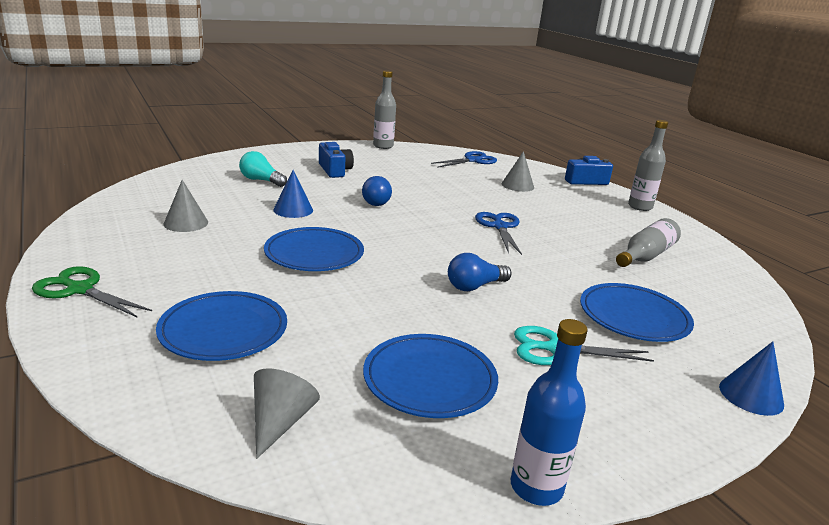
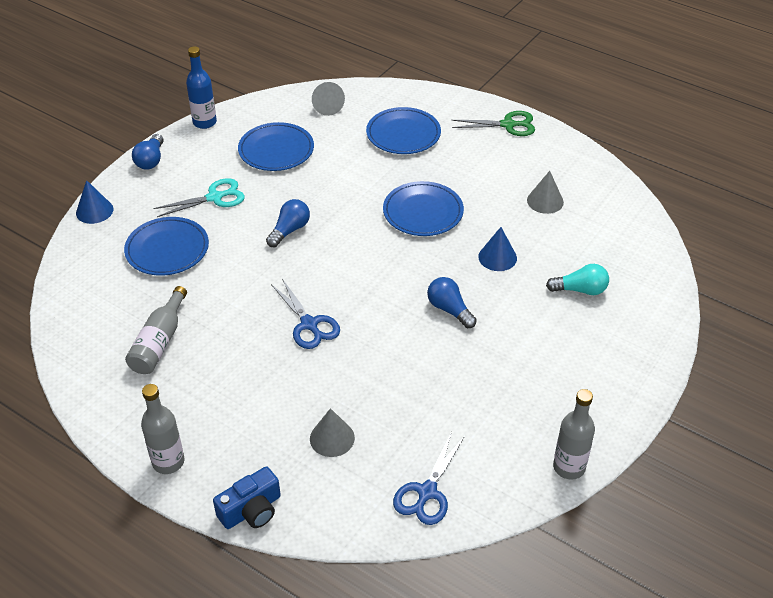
camera: 155 degrees right, 20 degrees up
(335, 170) = (546, 353): blue camera -> none
(658, 445) = (151, 160): none -> blue light bulb

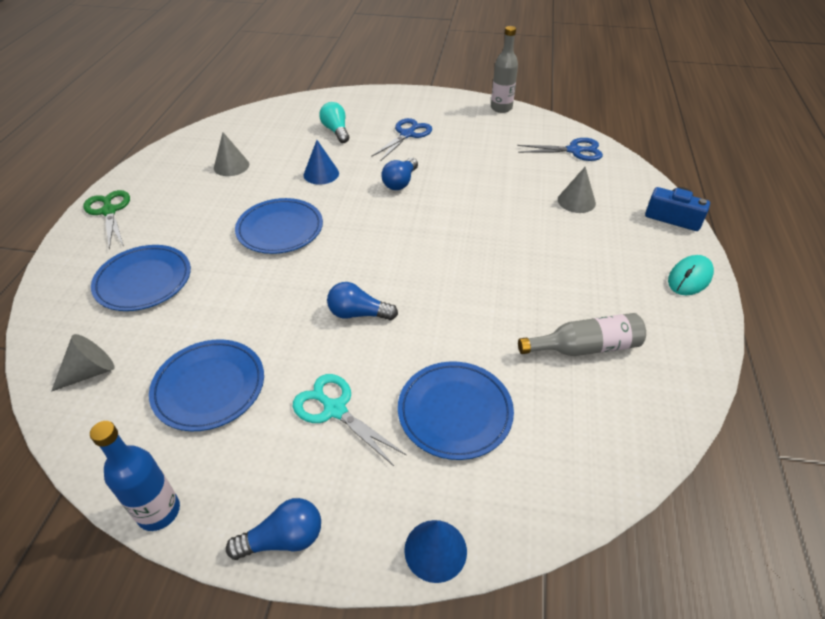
camera: 115 degrees left, 0 degrees up
(168, 462) = (689, 278): grey bottle -> turquoise mouse
(309, 324) = (477, 252): blue scissors -> blue scissors (407, 134)

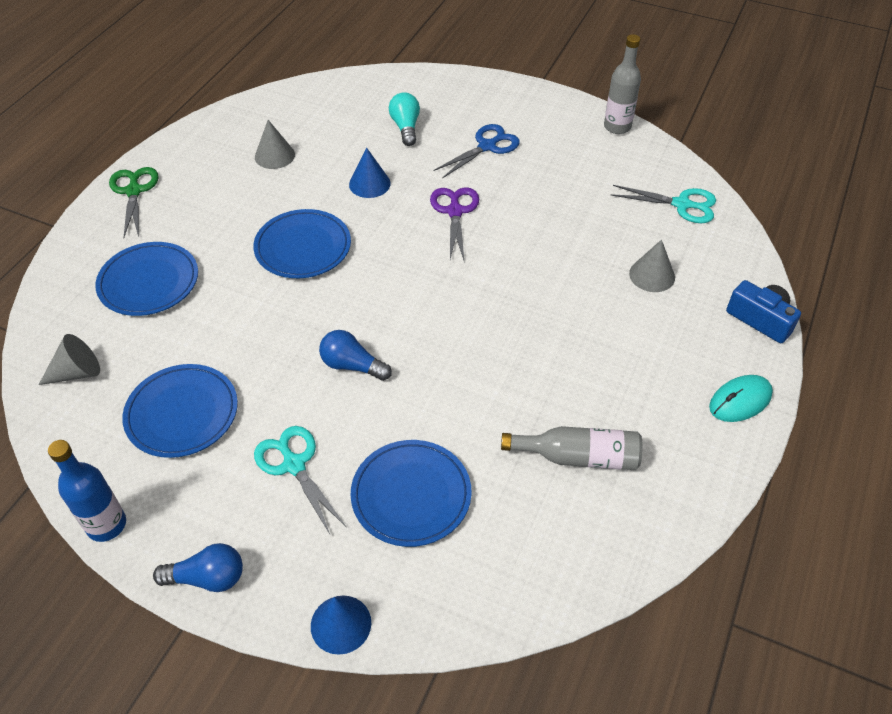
camera: 15 degrees right, 5 degrees up
(400, 182) = (455, 211): blue light bulb -> purple scissors
(574, 150) = (682, 204): blue scissors -> turquoise scissors

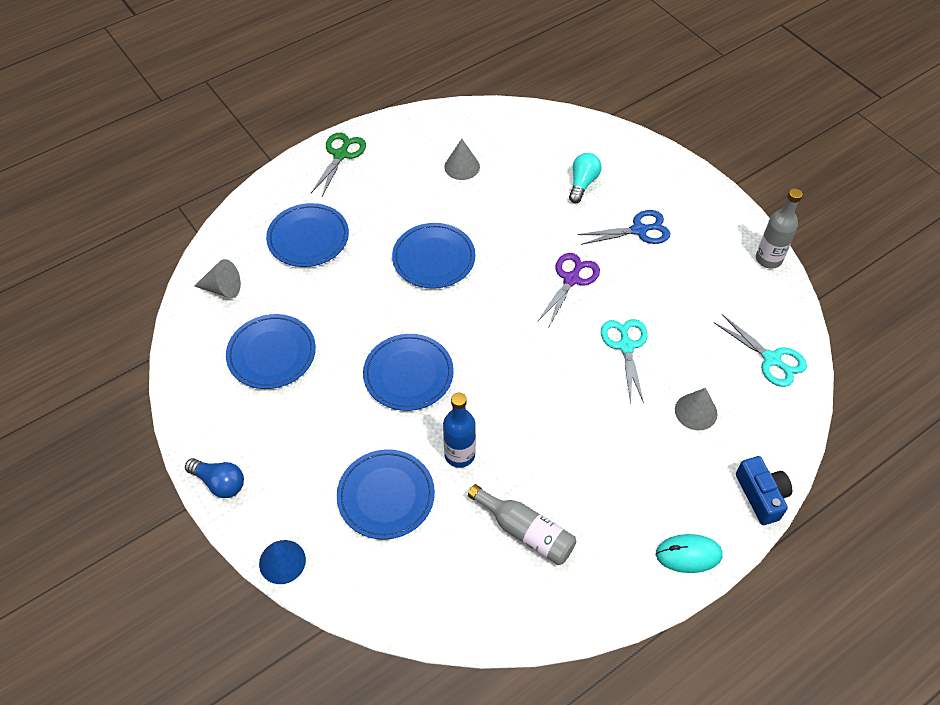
camera: 30 degrees right, 5 degrees up
(106, 525) = (180, 411): blue bottle -> blue bottle (459, 455)
(294, 464) = (322, 431): turquoise scissors -> turquoise scissors (626, 346)
(352, 365) = (408, 374): blue light bulb -> blue plate
(369, 184) = (519, 224): blue cone -> none

